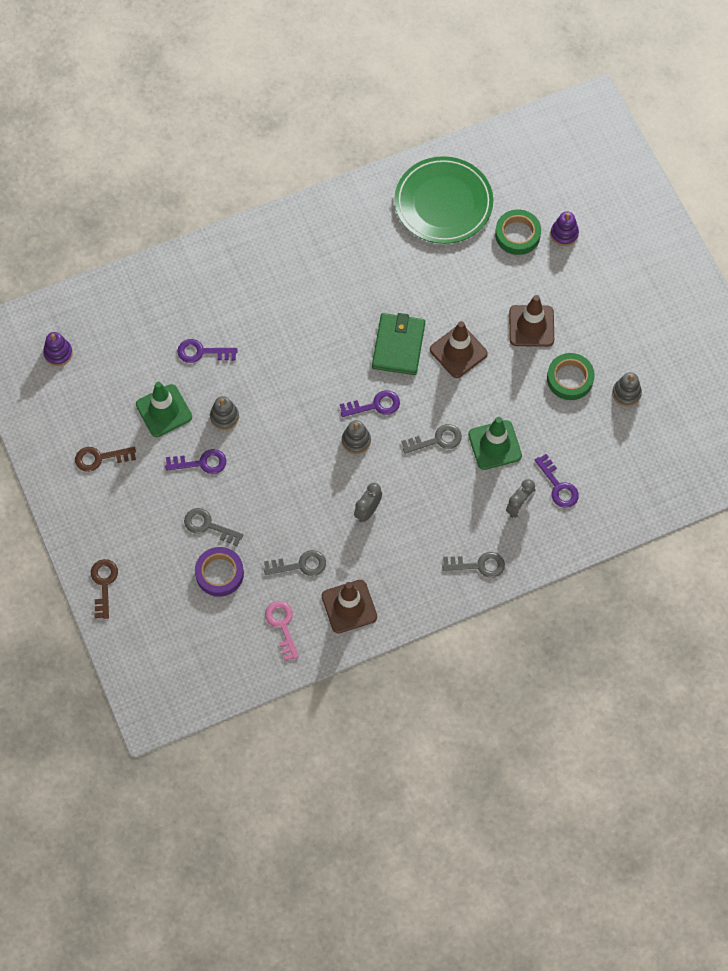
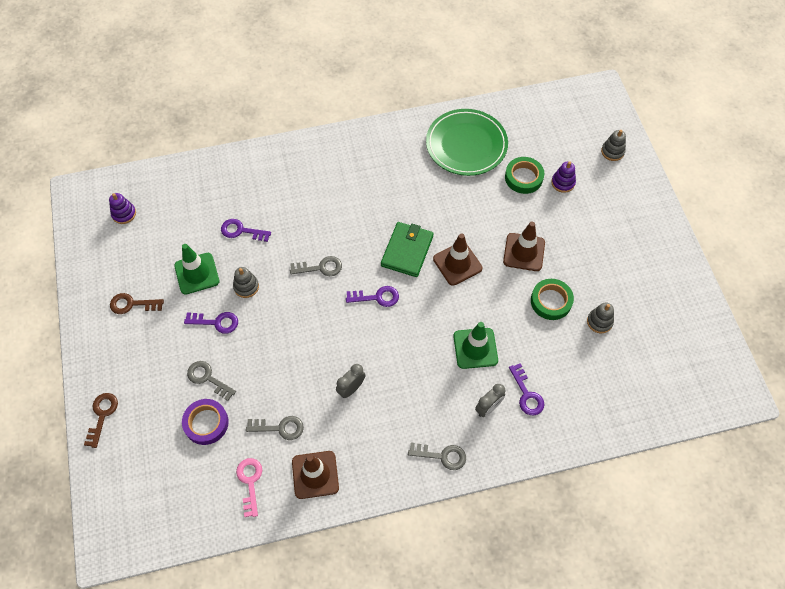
camera: 10 degrees right, 5 degrees down
(356, 441) = (354, 325): grey stacking toy -> grey stacking toy (612, 151)
(437, 440) = (425, 335): grey key -> grey key (320, 267)

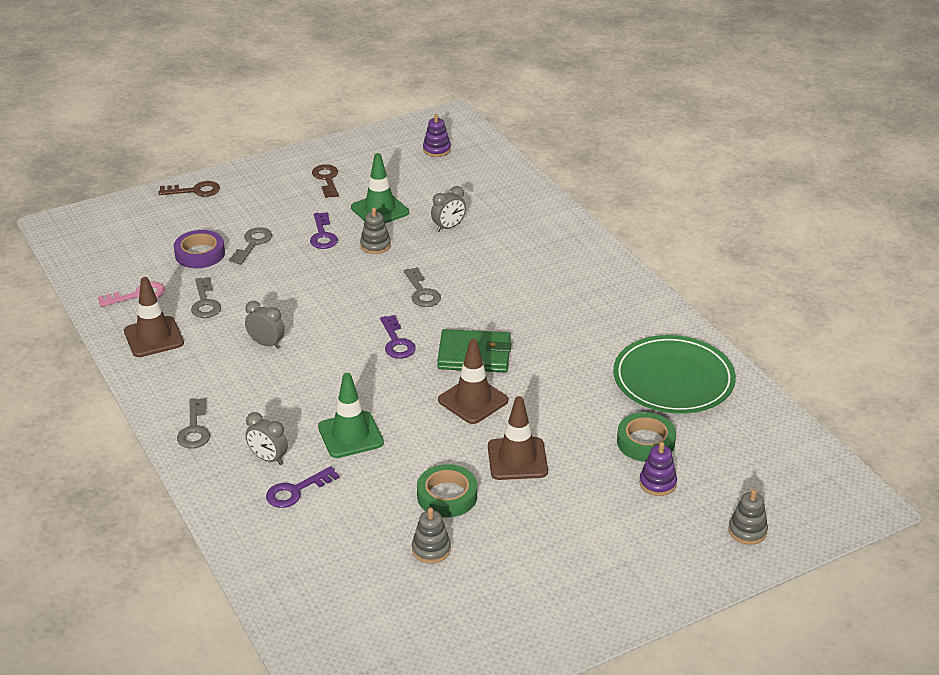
camera: 75 degrees right, 25 degrees down
(241, 231) = (448, 227): purple key -> grey clock

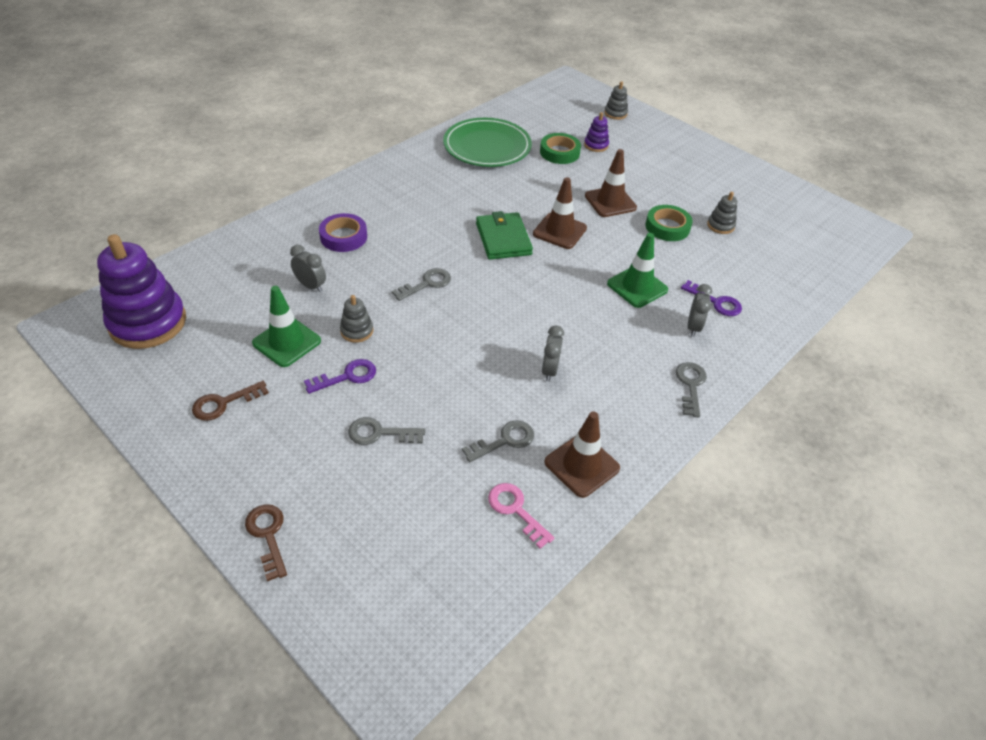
camera: 110 degrees left, 10 degrees up
(194, 429) = (690, 385): grey key -> grey key turned 60 degrees counterclockwise
(200, 254) = (414, 478): purple tape -> purple tape (343, 237)
(396, 342) = (507, 285): purple key -> none
(436, 150) = (148, 322): purple stacking toy -> purple stacking toy, size x2.25

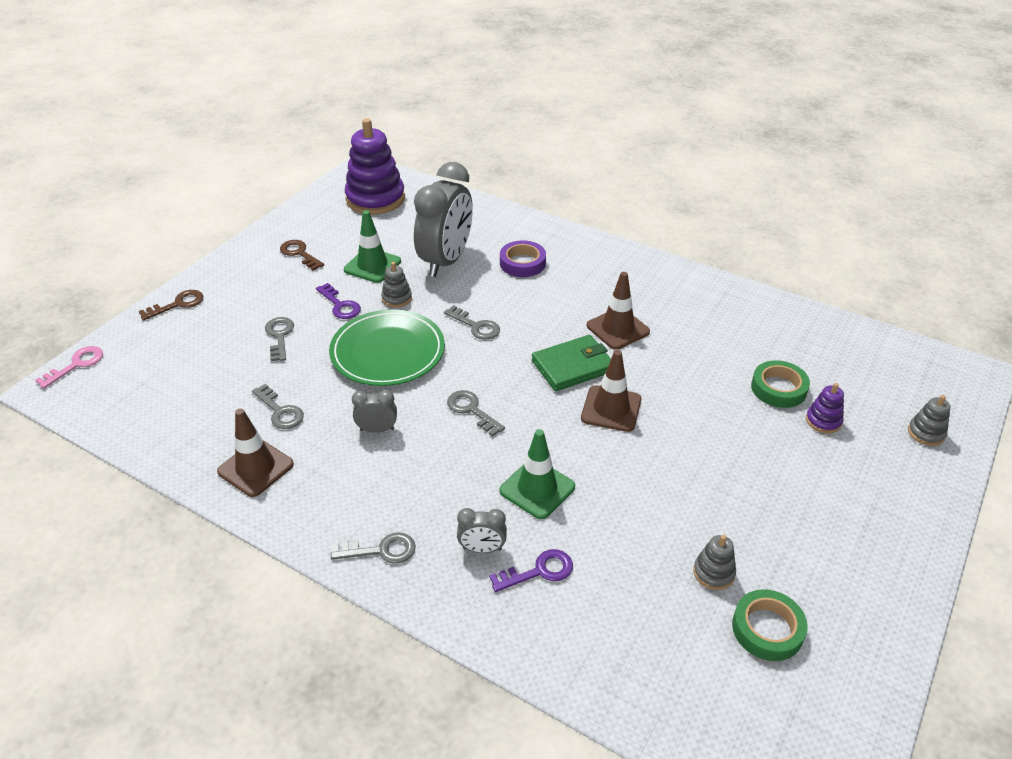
camera: 80 degrees right, 5 degrees down
(311, 286) = (446, 261): grey clock -> grey clock, size x2.32
(487, 146) = (744, 326): green plate -> green plate (387, 352)
(516, 510) = (202, 430): pink key -> pink key (76, 365)
(540, 306) = (471, 410): none -> grey key
(610, 202) = (698, 448): brown traffic cone -> brown traffic cone (617, 329)
(667, 227) = (676, 511): green tape -> green tape (767, 629)
(716, 302) = (539, 571): purple key -> purple key turned 135 degrees counterclockwise

